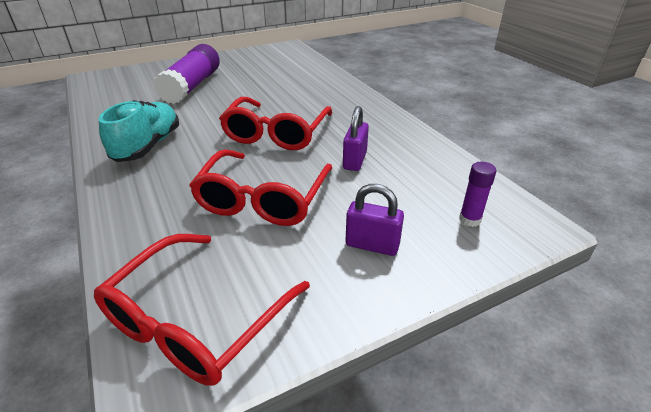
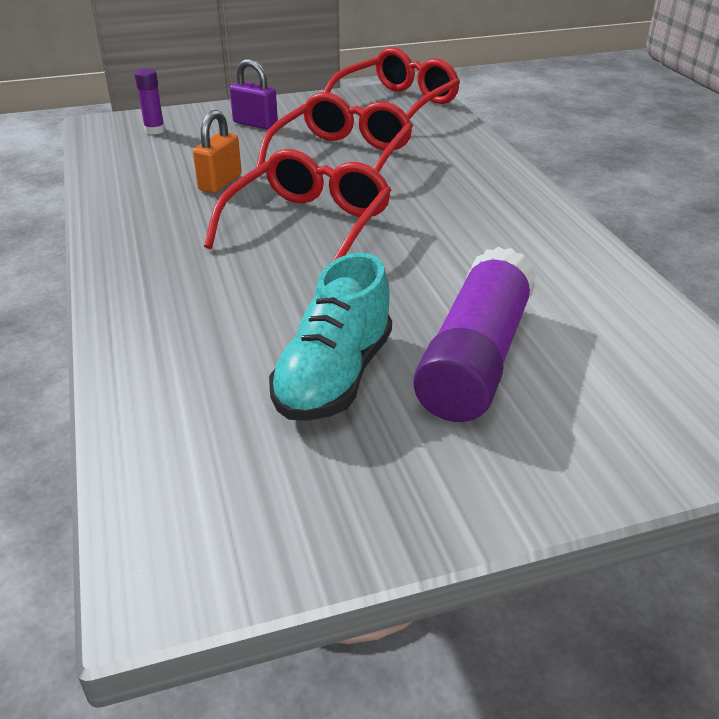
camera: 170 degrees left, 0 degrees up
(148, 146) = (498, 223): turquoise shoe -> turquoise shoe (334, 377)
(355, 160) = (220, 183): purple padlock -> orange padlock

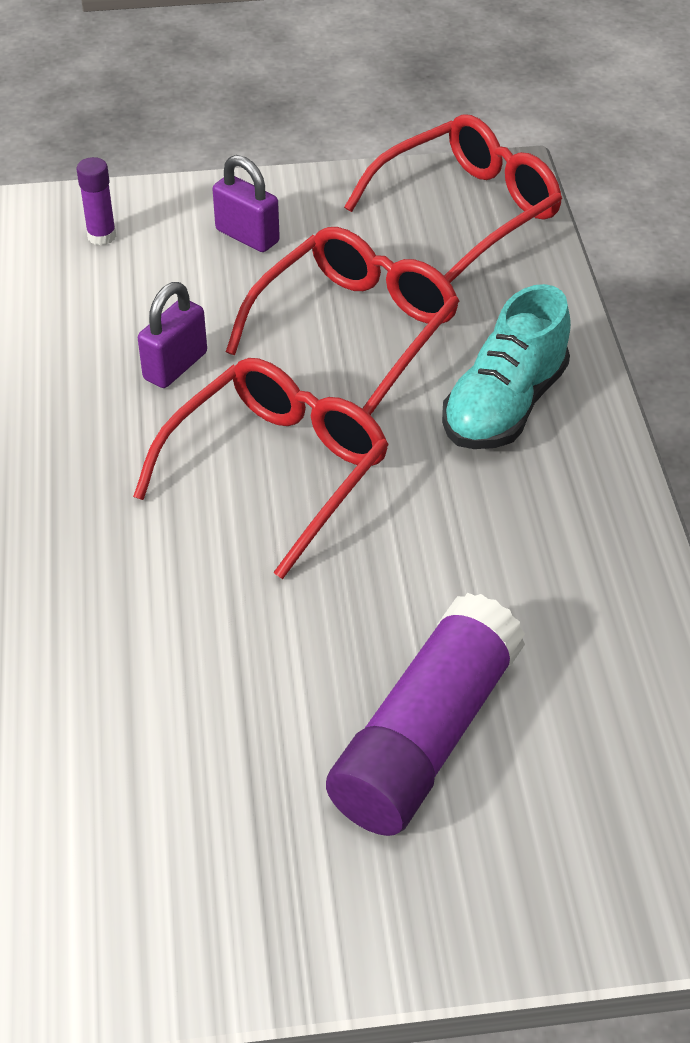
camera: 10 degrees right, 10 degrees up
(220, 183) = (175, 366): orange padlock -> purple padlock
(334, 377) = (250, 742): turquoise shoe -> turquoise shoe (504, 406)

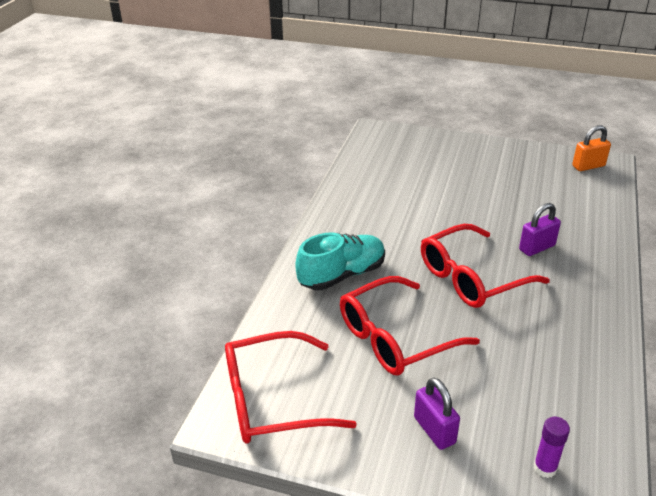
camera: 155 degrees left, 10 degrees down
(75, 938) = (588, 166): none -> orange padlock
(175, 366) = (511, 347): purple padlock -> purple padlock (537, 248)
(426, 736) = (450, 180): purple glue stick -> none

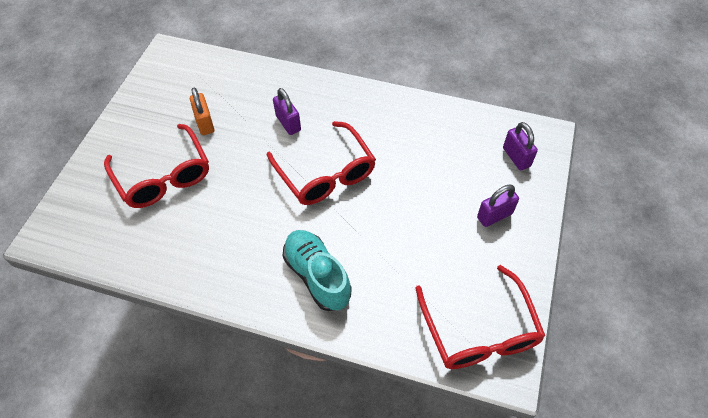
camera: 90 degrees left, 20 degrees up
(395, 338) = (401, 235): red glasses -> red glasses (163, 176)
(545, 468) = (516, 157): purple glue stick -> purple padlock
(588, 166) = (170, 66): orange padlock -> orange padlock (205, 123)

